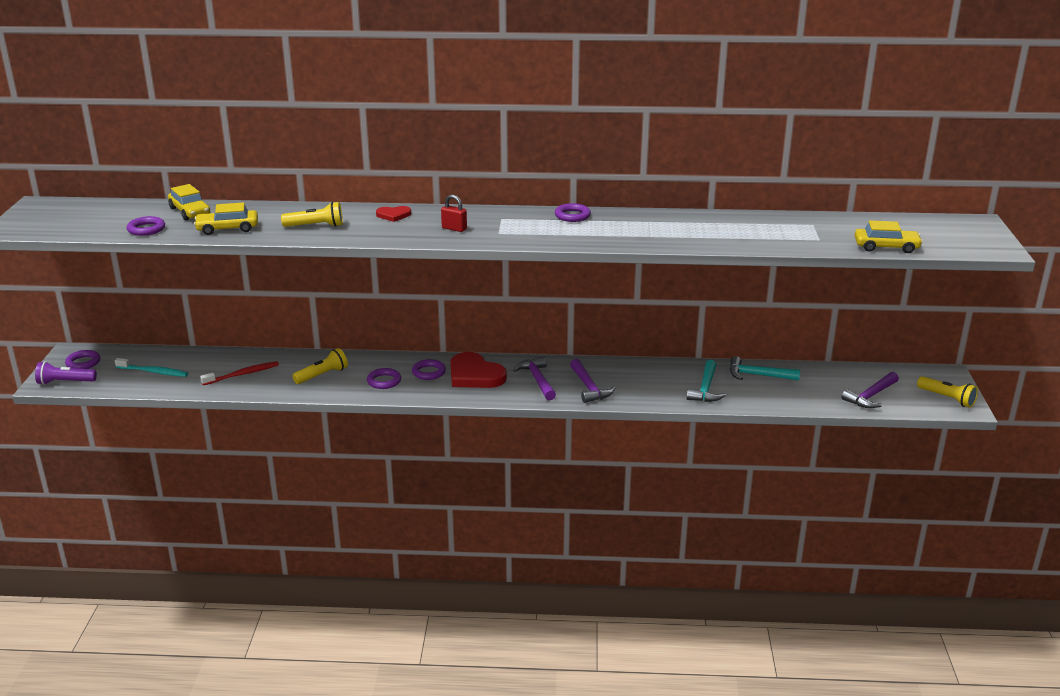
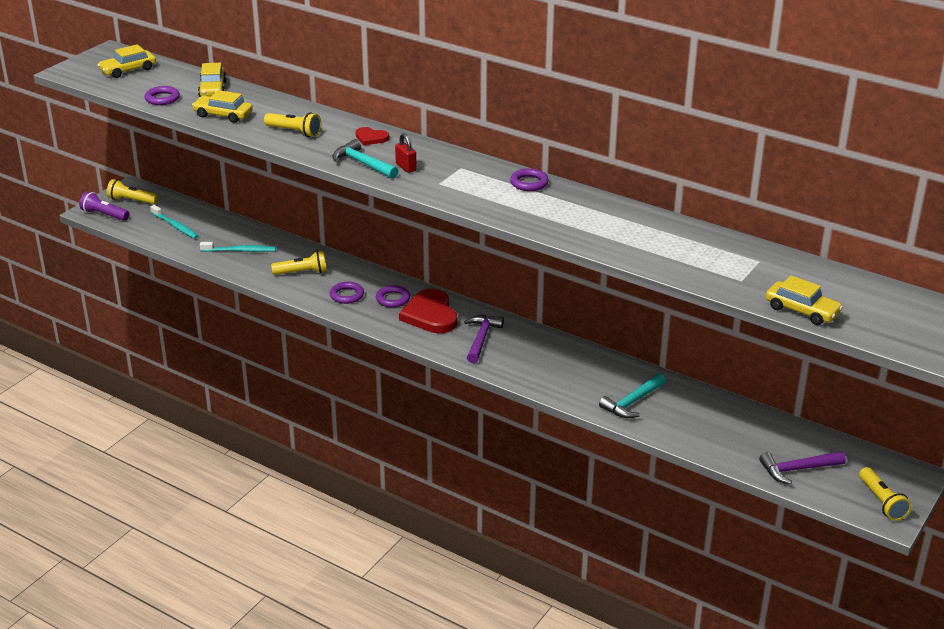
camera: 30 degrees right, 5 degrees up
(78, 215) = (128, 70): none -> yellow car
(83, 363) = (132, 200): purple ring -> yellow flashlight
(242, 374) = (240, 251): red toothbrush -> turquoise toothbrush
(589, 387) = (521, 362): purple hammer -> none
(758, 375) = (702, 406): turquoise hammer -> turquoise hammer (363, 164)

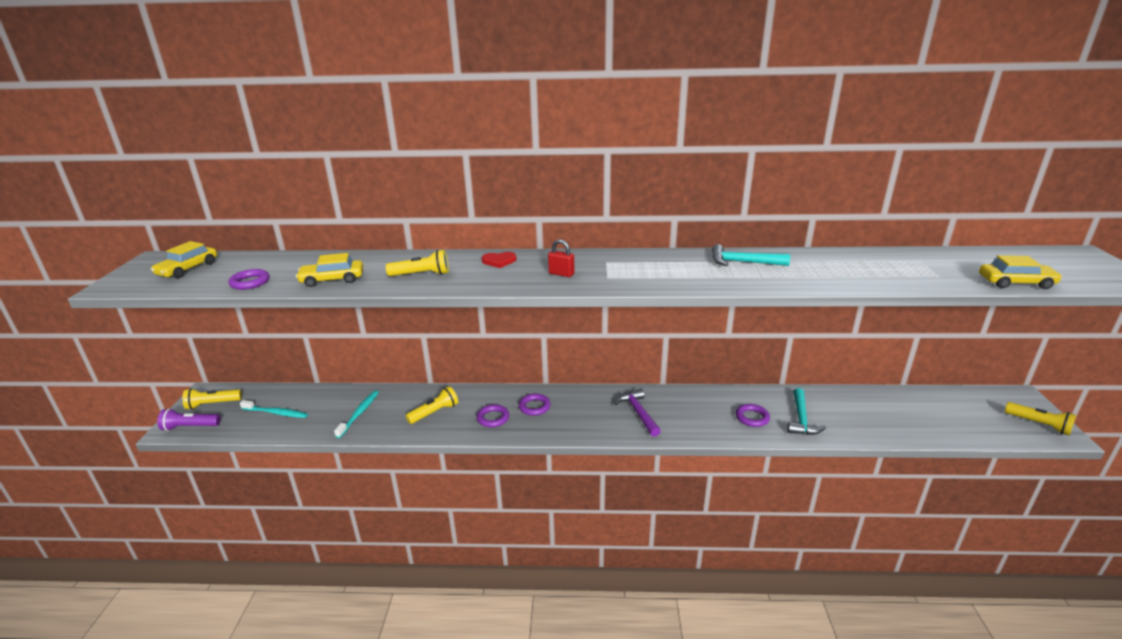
camera: 30 degrees left, 5 degrees down
(212, 89) = (299, 263): yellow car -> none
(240, 251) = (359, 413): turquoise toothbrush -> turquoise toothbrush turned 45 degrees counterclockwise
(363, 164) = (520, 281): turquoise hammer -> turquoise hammer (743, 262)
(430, 315) = (578, 408): red heart -> none
(529, 183) = (676, 257): purple ring -> purple ring (752, 417)
(798, 469) = (964, 423): purple hammer -> none

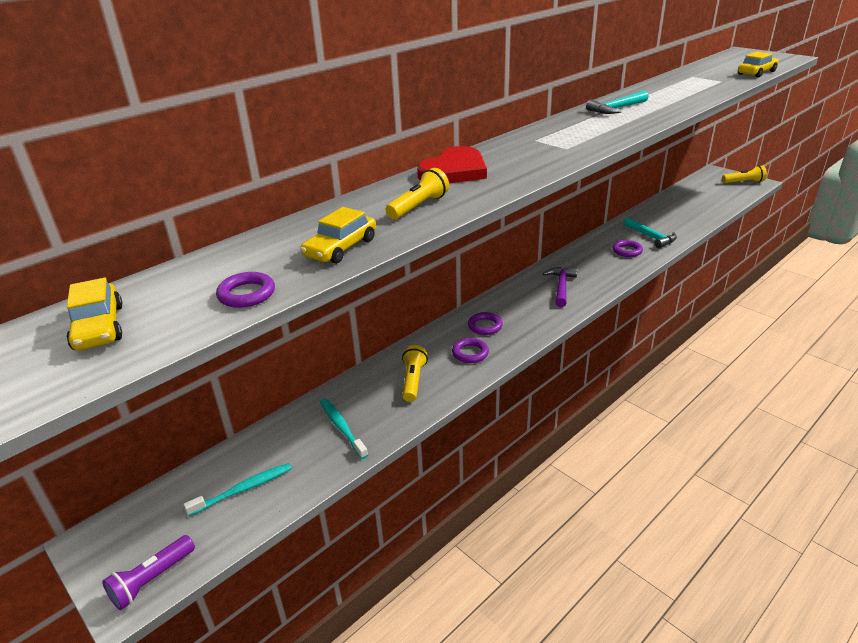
camera: 45 degrees left, 5 degrees up
(212, 404) = (131, 541): yellow flashlight -> none
(499, 261) = (454, 171): red heart -> red heart, size x1.98
(561, 274) = (529, 159): red padlock -> none
(638, 413) = (561, 287): purple hammer -> purple hammer turned 75 degrees clockwise

